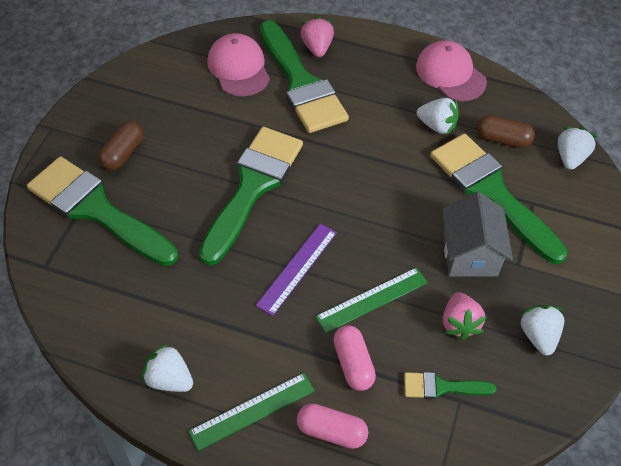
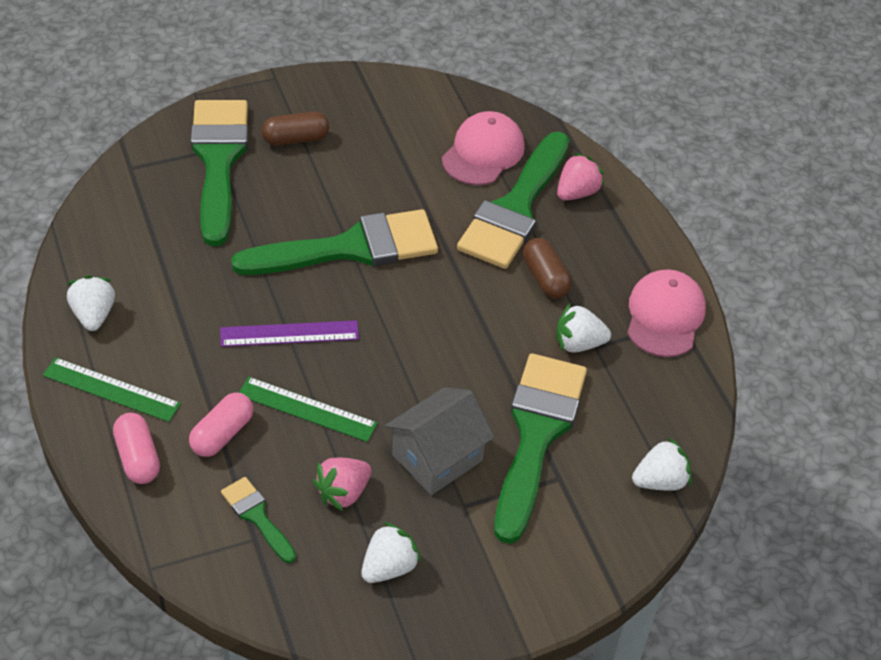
camera: 50 degrees right, 5 degrees down
(437, 126) = (578, 343): white strawberry -> white strawberry turned 105 degrees clockwise
(502, 139) = (620, 408): brown capsule -> brown capsule (545, 278)

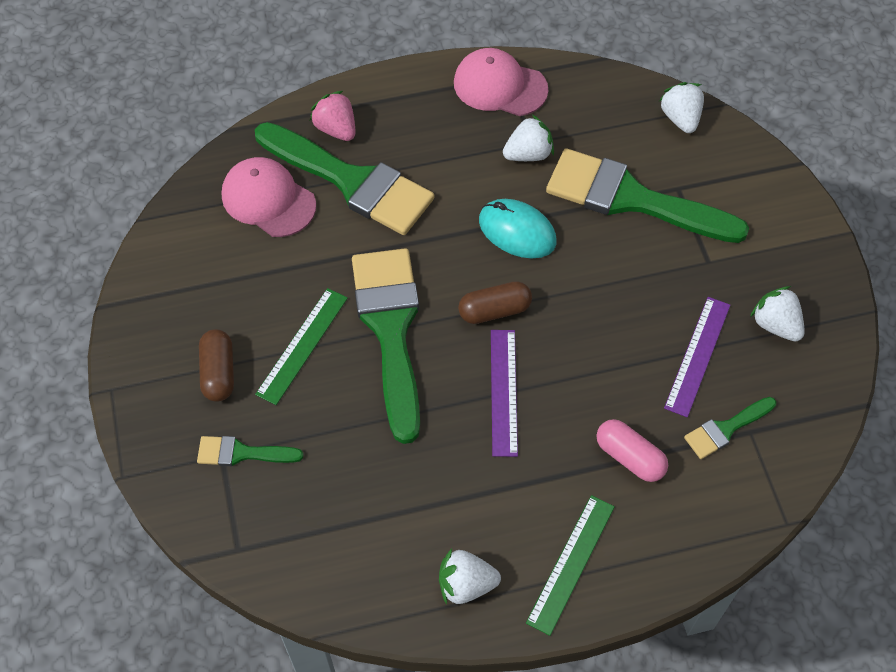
camera: 80 degrees left, 10 degrees up
(138, 457) = (658, 536): pink capsule -> none
(218, 161) = (242, 453): green brush -> green brush, size x0.46
(307, 409) = (600, 380): green ruler -> green ruler (302, 345)
(343, 493) = (697, 355): pink strawberry -> purple ruler
(437, 457) = (657, 277): grey house -> none
(477, 337) = (517, 231): none -> turquoise mouse
(545, 278) = (446, 169): brown capsule -> brown capsule (494, 310)
(578, 343) = (528, 154): white strawberry -> white strawberry turned 120 degrees counterclockwise

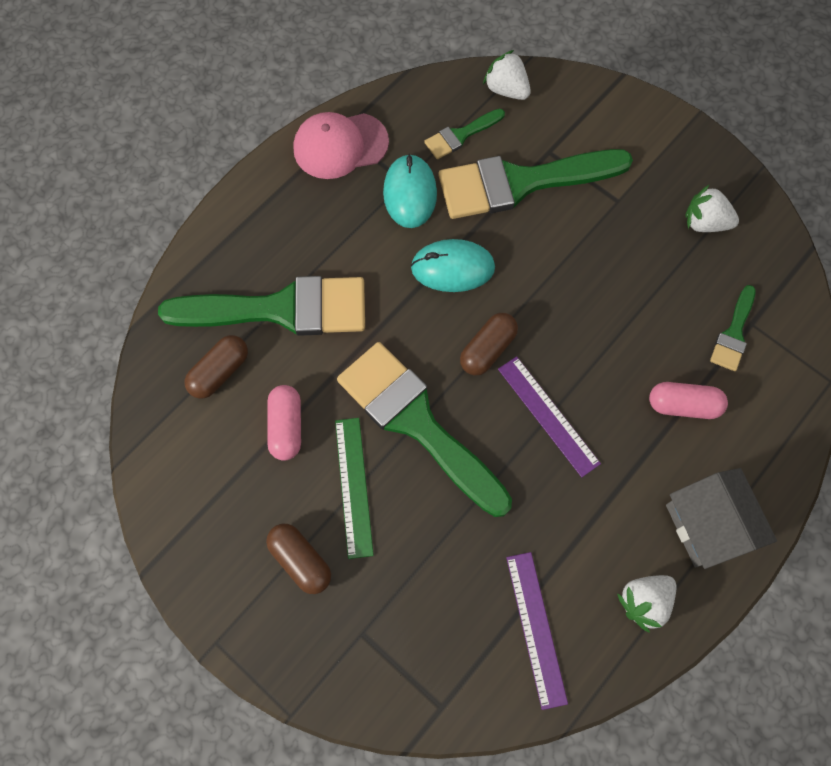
camera: 35 degrees left, 10 degrees up
(242, 453) = (378, 619): green brush -> green brush (460, 135)
(268, 200) = (220, 372): pink cap -> brown capsule
(286, 270) = (286, 427): none -> pink capsule
(336, 129) = (229, 269): pink strawberry -> none
(528, 154) = (410, 193): white strawberry -> turquoise mouse
(571, 563) = (707, 525): green ruler -> grey house
(697, 355) = (668, 286): purple ruler -> purple ruler (536, 628)

